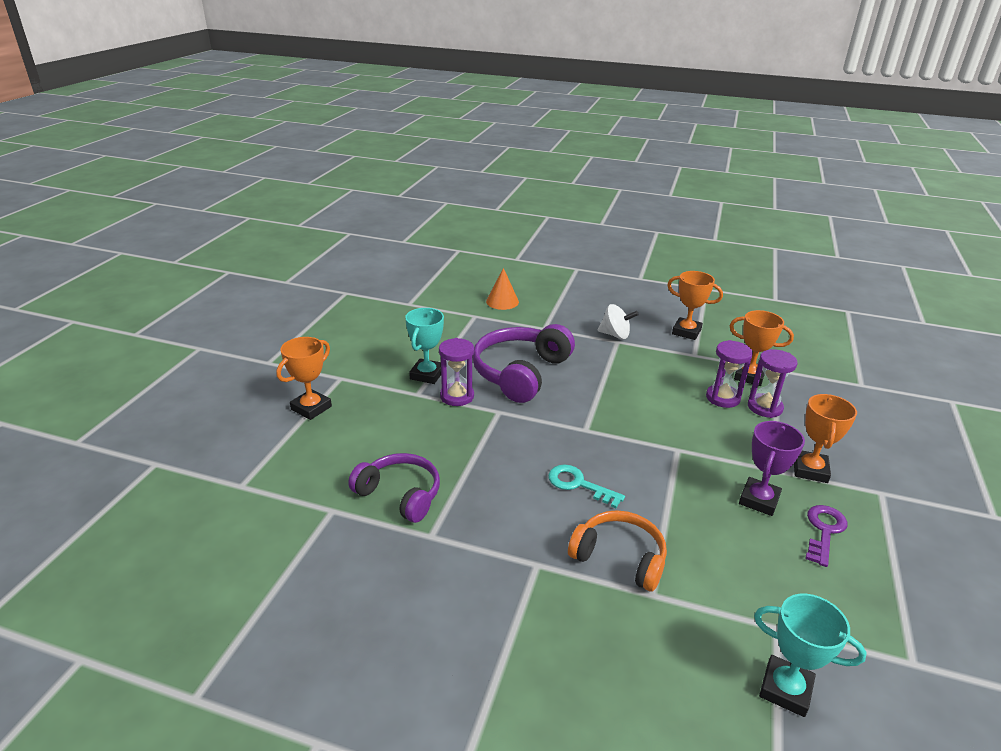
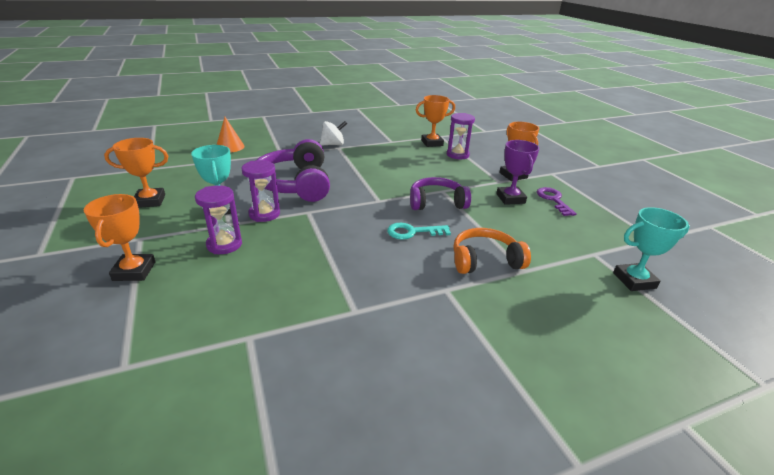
camera: 40 degrees left, 0 degrees up
(400, 494) = (296, 296): purple headphones -> purple headphones (436, 202)
(686, 332) = (373, 131): orange trophy -> orange trophy (150, 201)
(722, 398) = (432, 157): purple hourglass -> purple hourglass (224, 245)

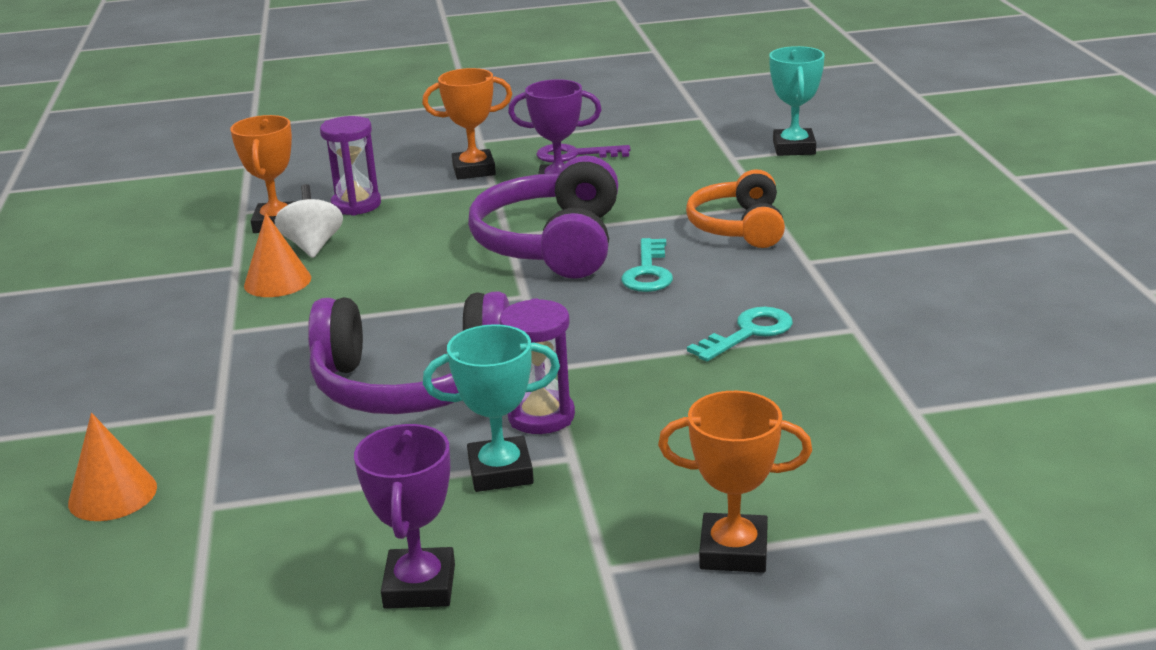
camera: 75 degrees left, 5 degrees down
(150, 201) = (419, 586): orange trophy -> purple trophy
(224, 245) = (653, 454): purple hourglass -> none
(333, 144) = (205, 337): white spinning top -> white spinning top (313, 246)
(345, 269) = (748, 333): none -> turquoise key
(380, 150) = (277, 281): none -> orange cone
(436, 202) = (551, 244): purple headphones -> purple headphones, size x1.53

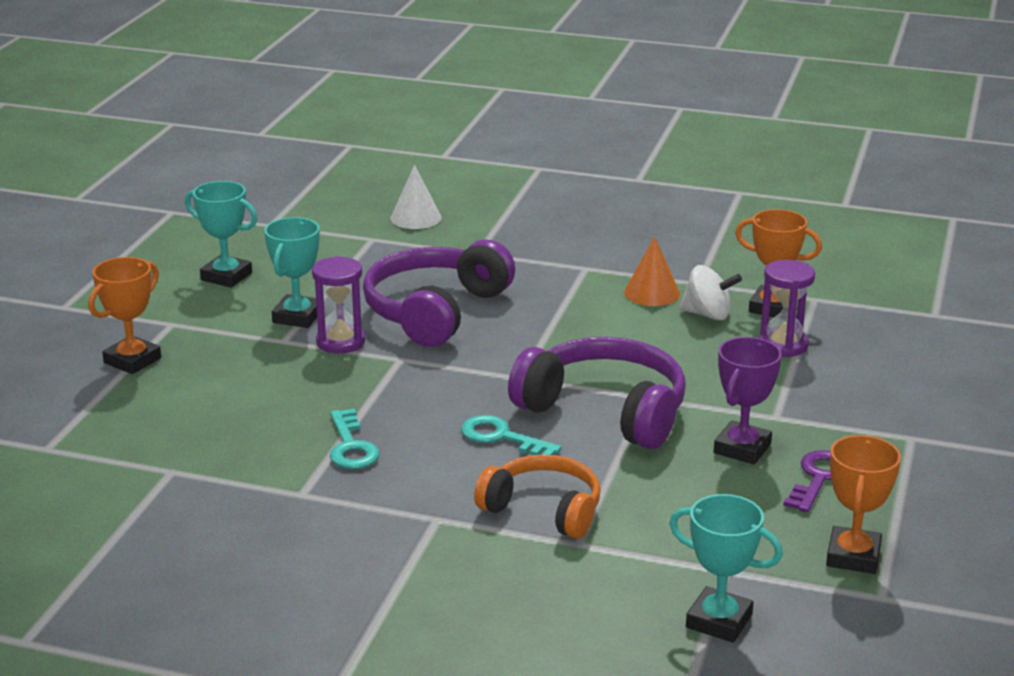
camera: 115 degrees right, 0 degrees up
(112, 495) = (415, 218): orange cone -> white cone
(419, 586) = (226, 276): purple trophy -> turquoise trophy
(474, 170) = (823, 415): orange trophy -> orange trophy (853, 556)

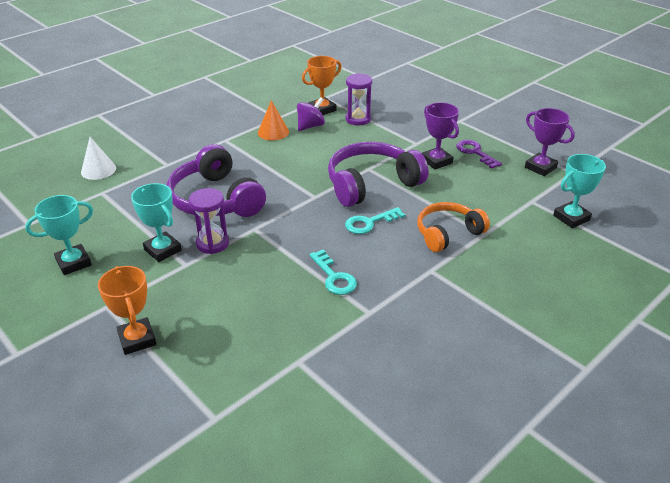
camera: 60 degrees left, 10 degrees up
(351, 446) = (334, 277): turquoise key -> turquoise key turned 45 degrees clockwise
(708, 314) = (310, 126): white spinning top -> purple spinning top
(853, 556) = (540, 167): orange trophy -> purple trophy

